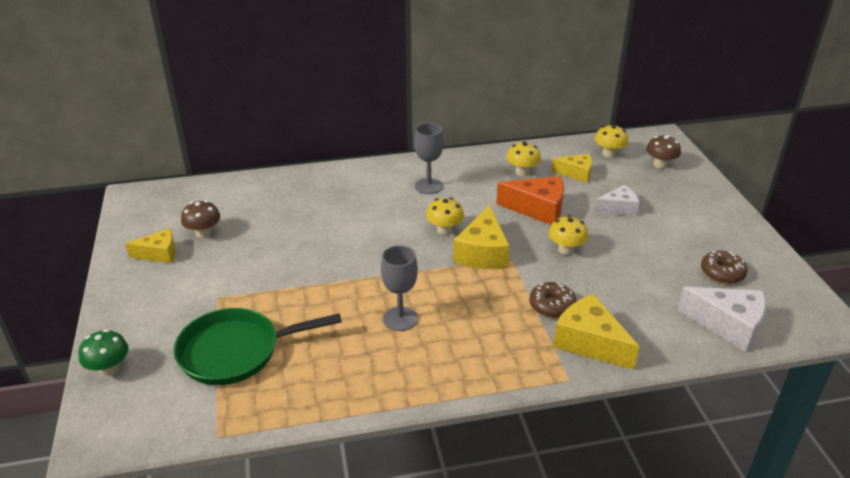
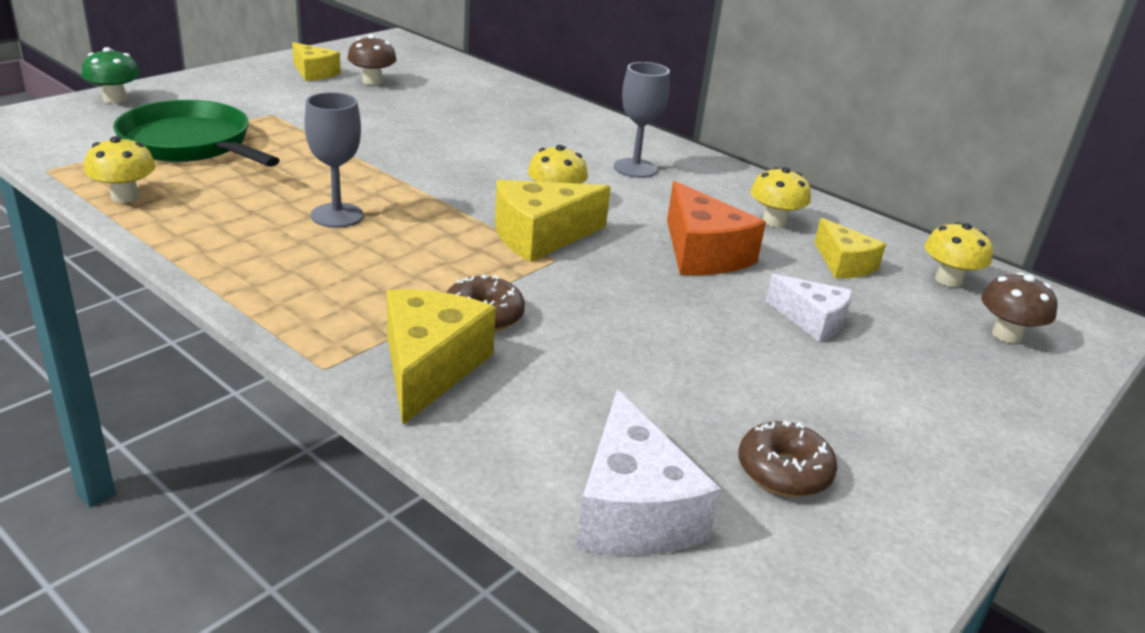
camera: 50 degrees right, 5 degrees down
(566, 249) = (635, 298): yellow mushroom -> yellow mushroom (125, 197)

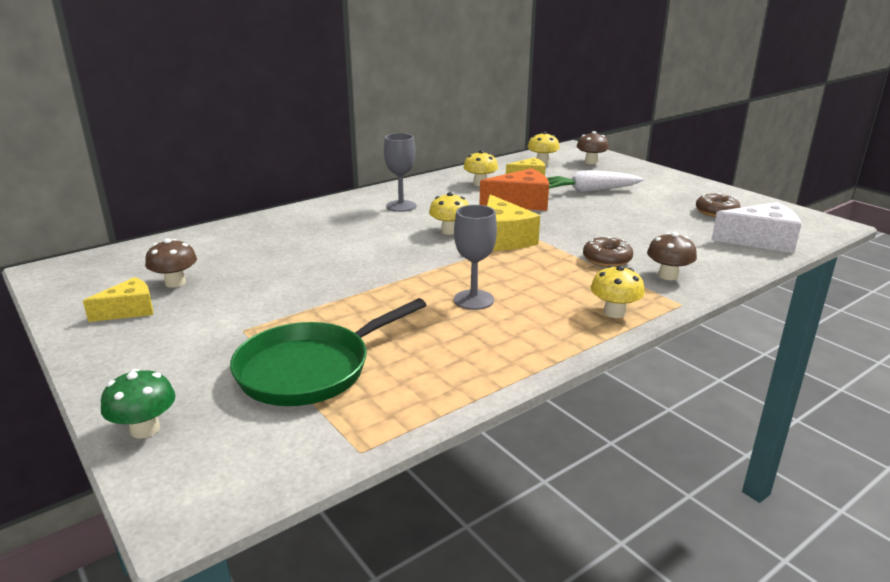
camera: 75 degrees left, 5 degrees down
(125, 197) = (434, 395): yellow mushroom -> yellow mushroom (614, 312)
(429, 367) = (668, 276): yellow cheese -> brown mushroom
(812, 320) = (589, 191): white cheese -> white carrot

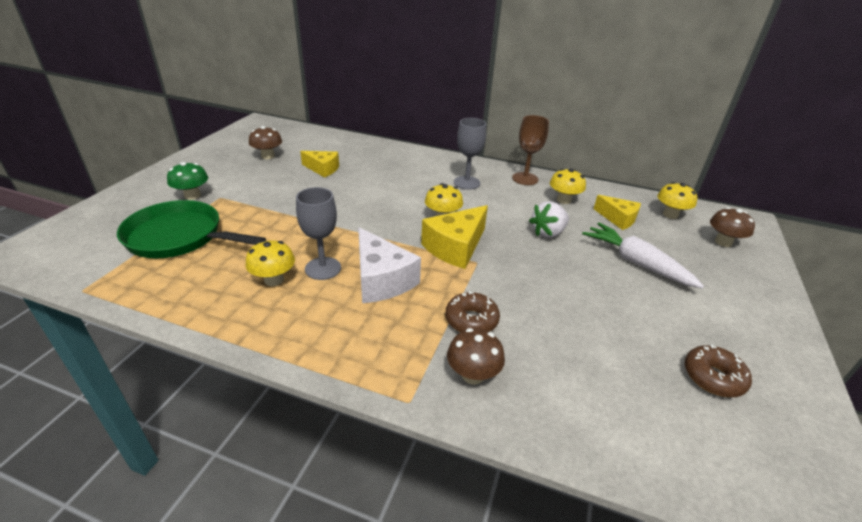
camera: 55 degrees right, 10 degrees up
(129, 310) = (225, 158): yellow cheese -> yellow cheese (323, 169)
(145, 429) = (95, 212): green mushroom -> green mushroom (192, 195)
(427, 185) = (525, 179): none -> brown goblet
(521, 203) = (548, 233): orange cheese -> white strawberry
(614, 312) = (354, 355): yellow mushroom -> yellow mushroom (274, 280)
(761, 241) = (670, 443): white cheese -> white cheese (381, 280)

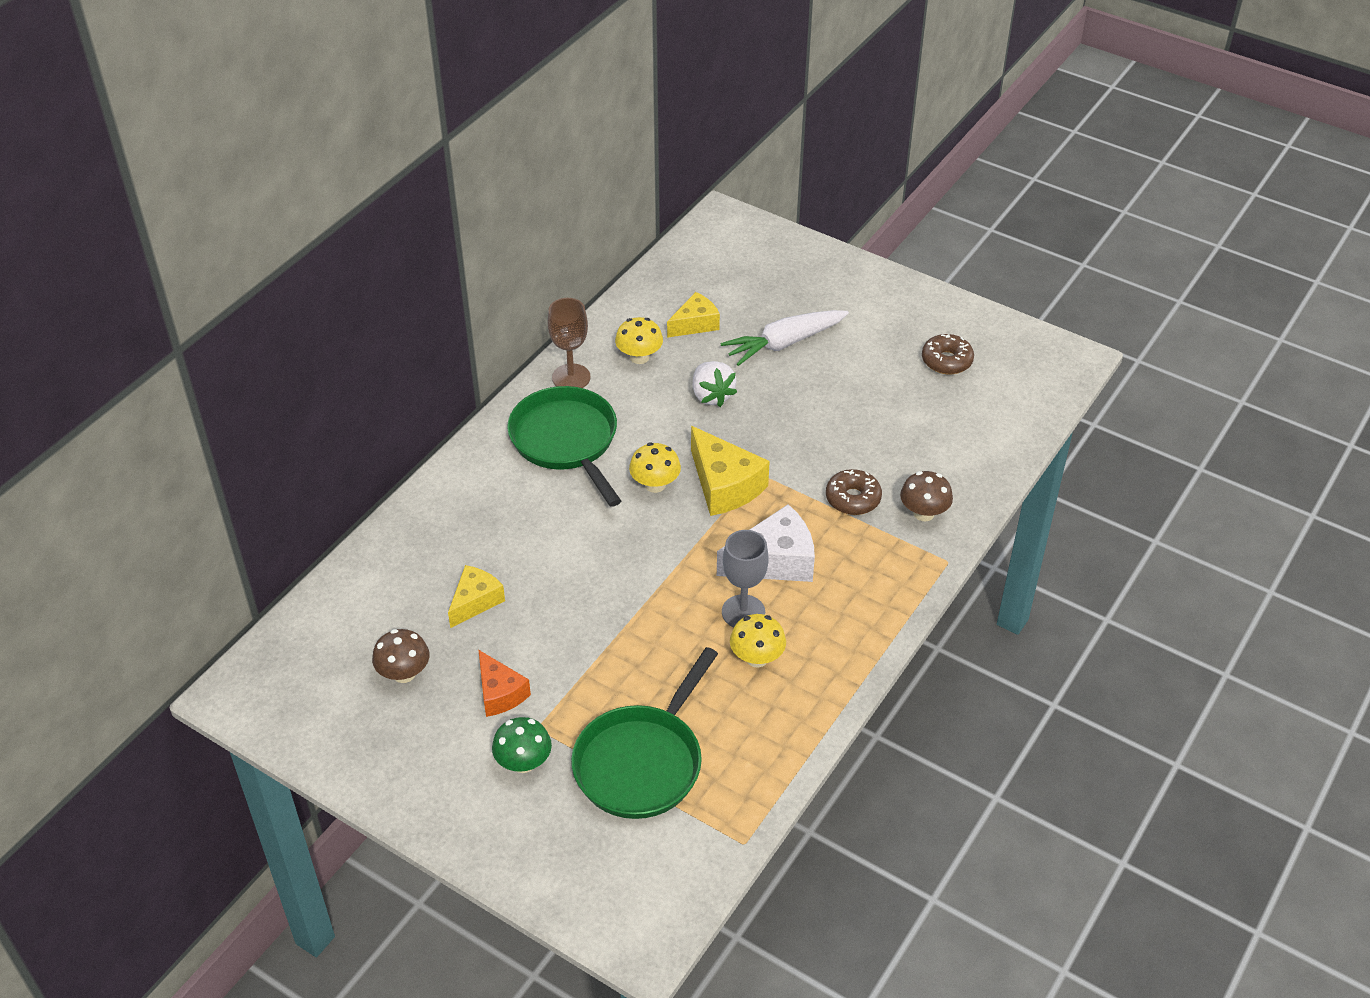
camera: 75 degrees left, 10 degrees up
(250, 183) = (500, 693): none -> orange cheese
(466, 183) = (566, 441): grey goblet -> green pan
(670, 215) = (696, 275): yellow mushroom -> none
(723, 242) = (761, 259): brown mushroom -> none

